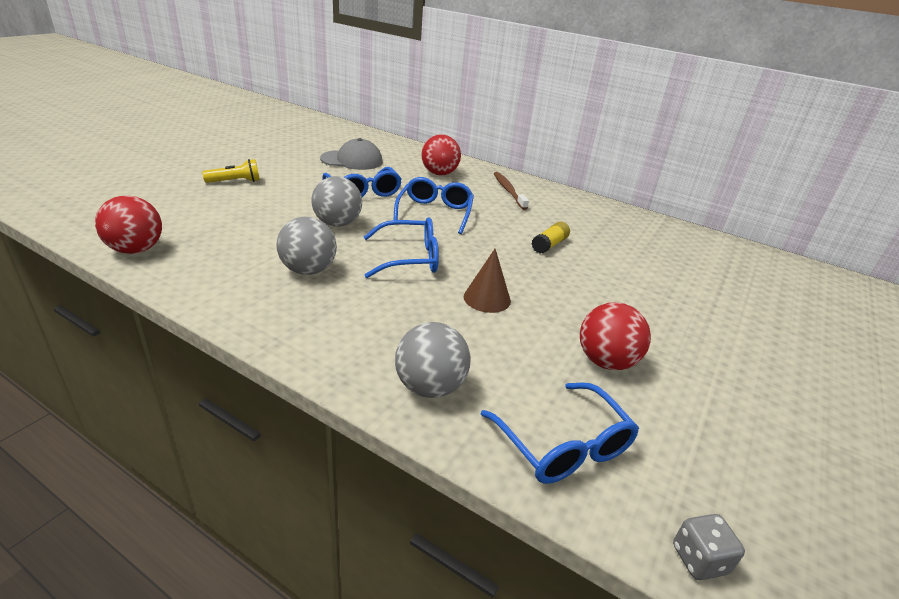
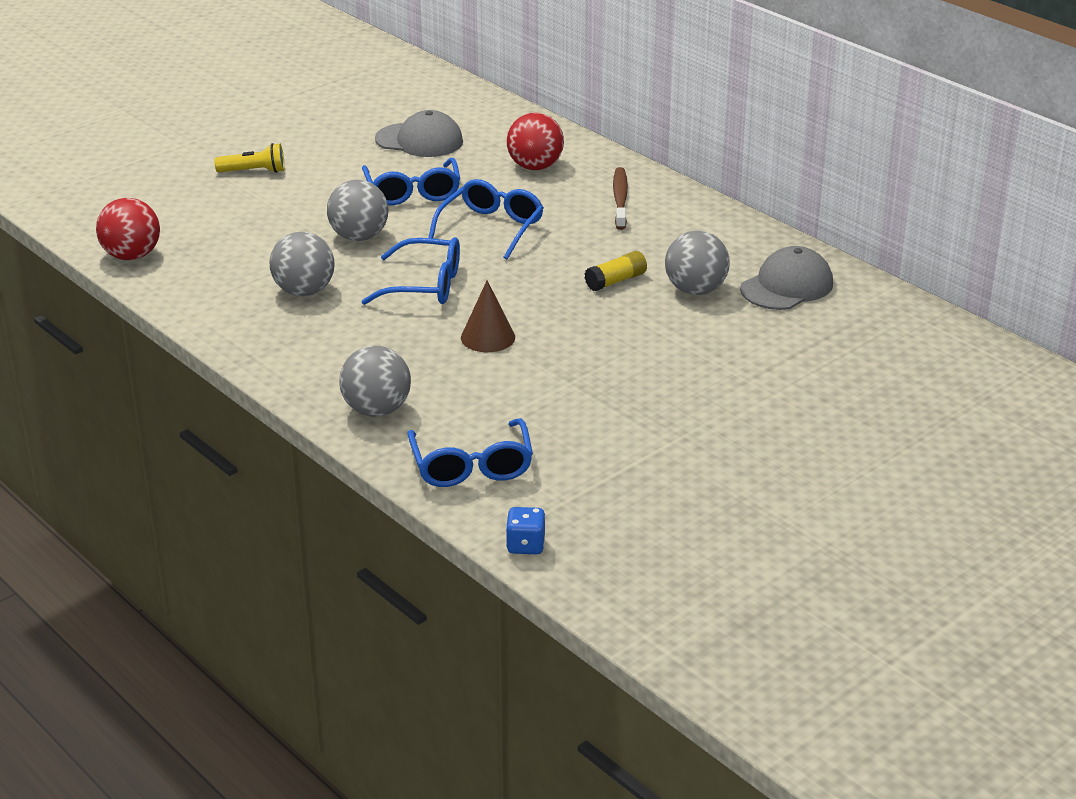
camera: 20 degrees right, 0 degrees up
(605, 361) = (573, 409): red ball -> none
(608, 248) = (695, 290): none -> grey ball
(663, 241) = (787, 286): none -> grey cap
(699, 559) = (525, 545): grey dice -> blue dice

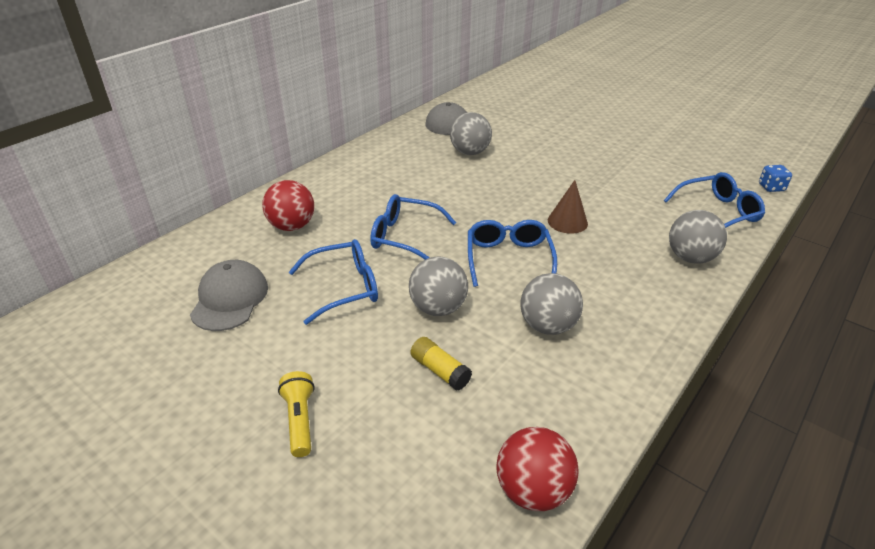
camera: 100 degrees left, 5 degrees up
(616, 281) = (468, 179): yellow glue stick -> yellow glue stick (440, 371)
(620, 199) = (347, 185): brown toothbrush -> none

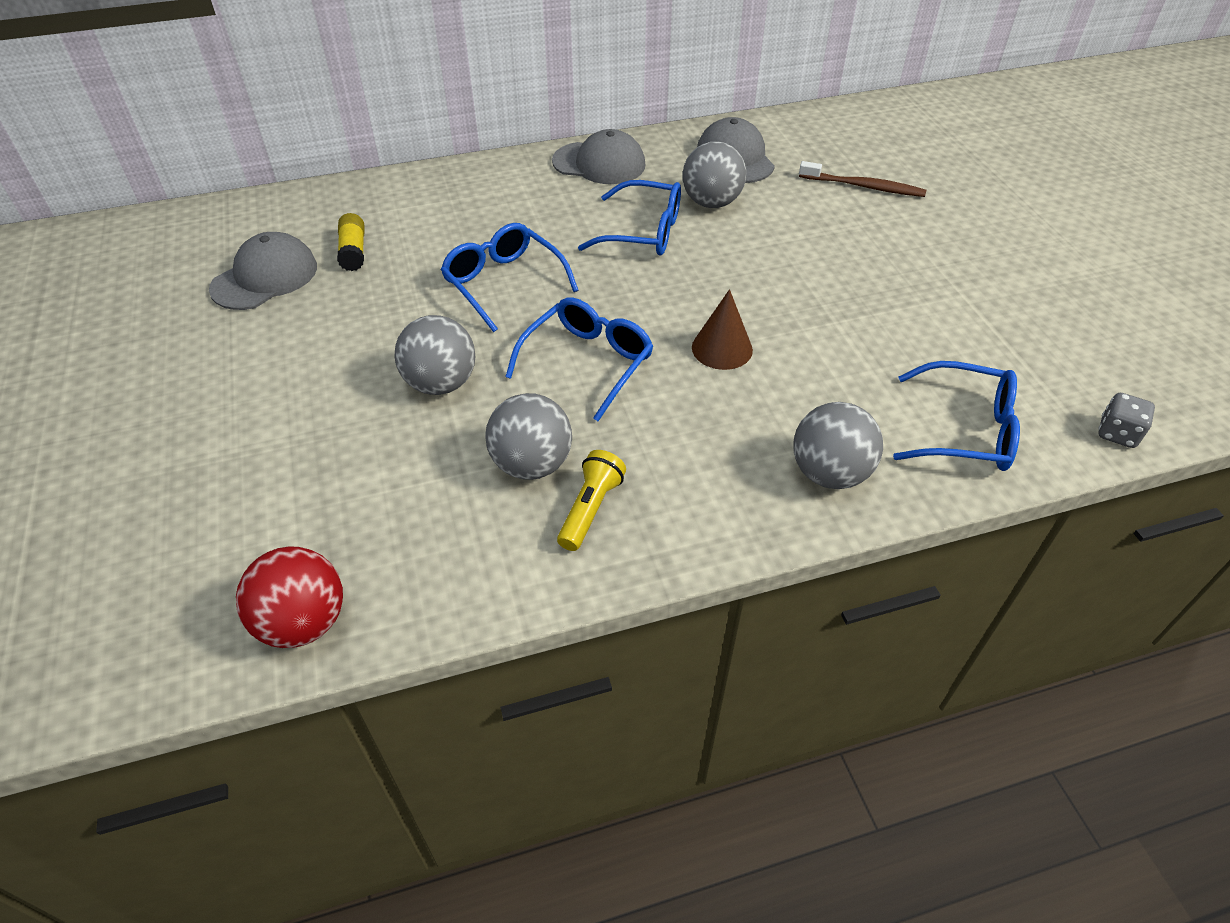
camera: 35 degrees right, 10 degrees up
(292, 226) = (404, 220): red ball -> none
(300, 420) = (192, 431): yellow flashlight -> yellow flashlight (591, 509)
(344, 288) = (377, 315): blue glasses -> blue glasses (644, 232)
(380, 153) = (599, 163): none -> grey cap
(440, 371) = (363, 452): yellow glue stick -> yellow glue stick (353, 251)
(535, 120) = (864, 186): none -> brown toothbrush
(771, 187) = (1117, 433): blue dice -> grey dice

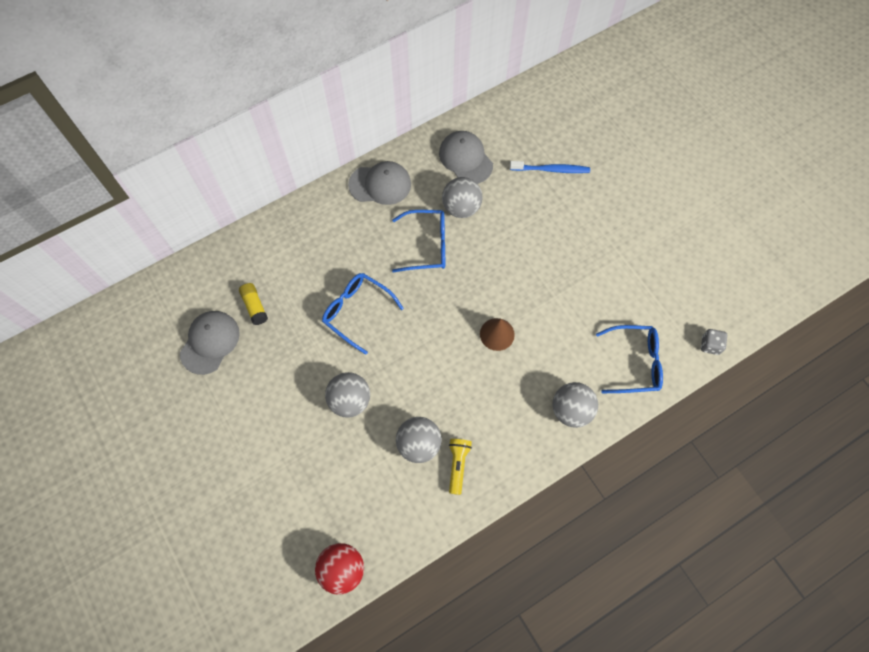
camera: 15 degrees left, 20 degrees up
(588, 362) = (426, 364): blue glasses -> none
(864, 186) = (551, 170): brown toothbrush -> blue toothbrush

